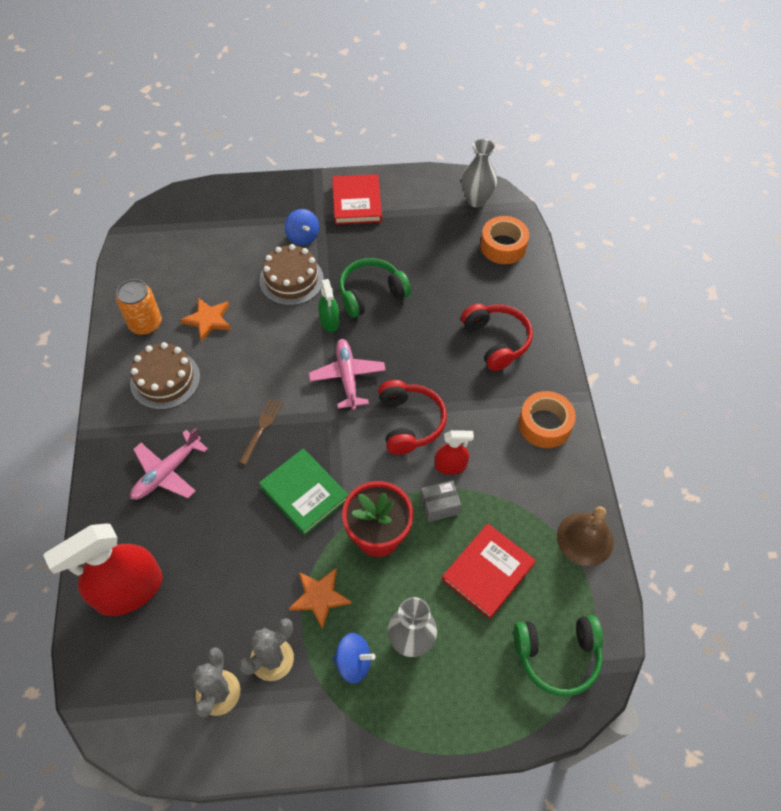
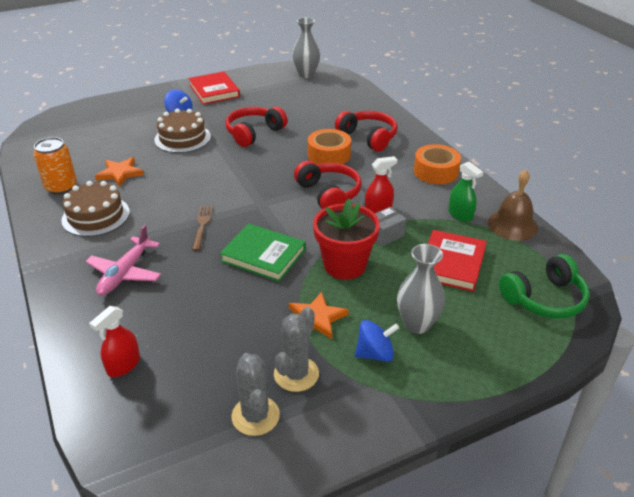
camera: 20 degrees left, 20 degrees down
(129, 590) = (123, 365): red spray bottle -> red spray bottle, size x0.50
(329, 321) = (227, 153): green spray bottle -> green spray bottle (460, 215)
(347, 377) = (261, 180): pink plane -> none
(371, 294) = (254, 133): green headphones -> red headphones
(503, 246) = (341, 92): orange tape -> orange tape (329, 155)

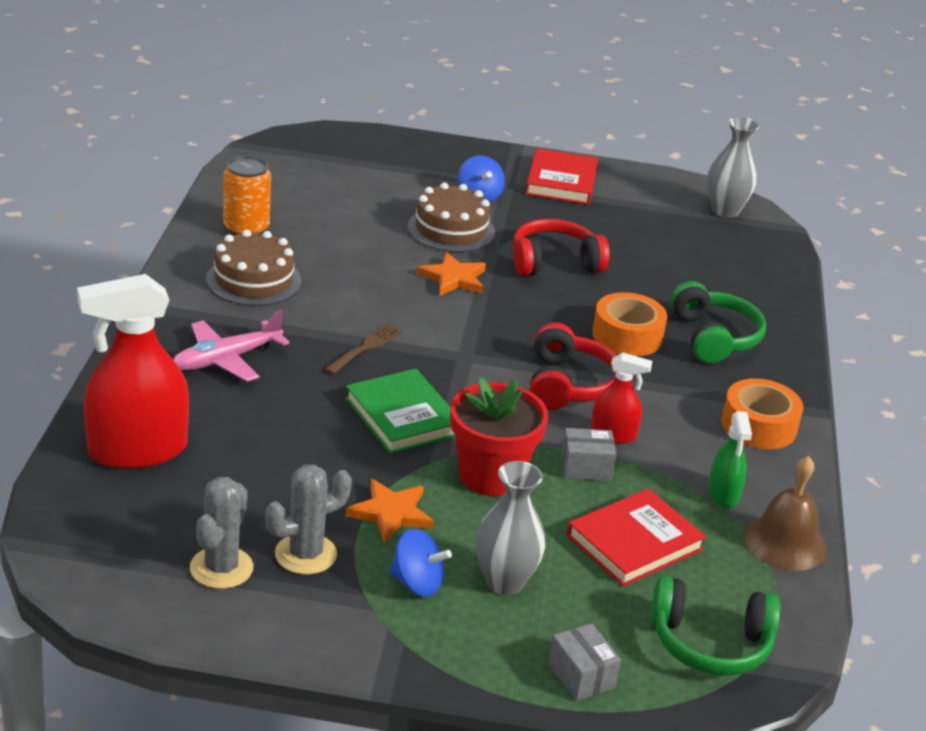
camera: 30 degrees right, 5 degrees down
(120, 173) = (329, 241): orange star -> orange star (453, 278)
(123, 365) = (137, 450): red spray bottle -> red spray bottle, size x1.99
(368, 137) = (714, 337): red headphones -> green headphones
(512, 357) = (581, 676): none -> grey box

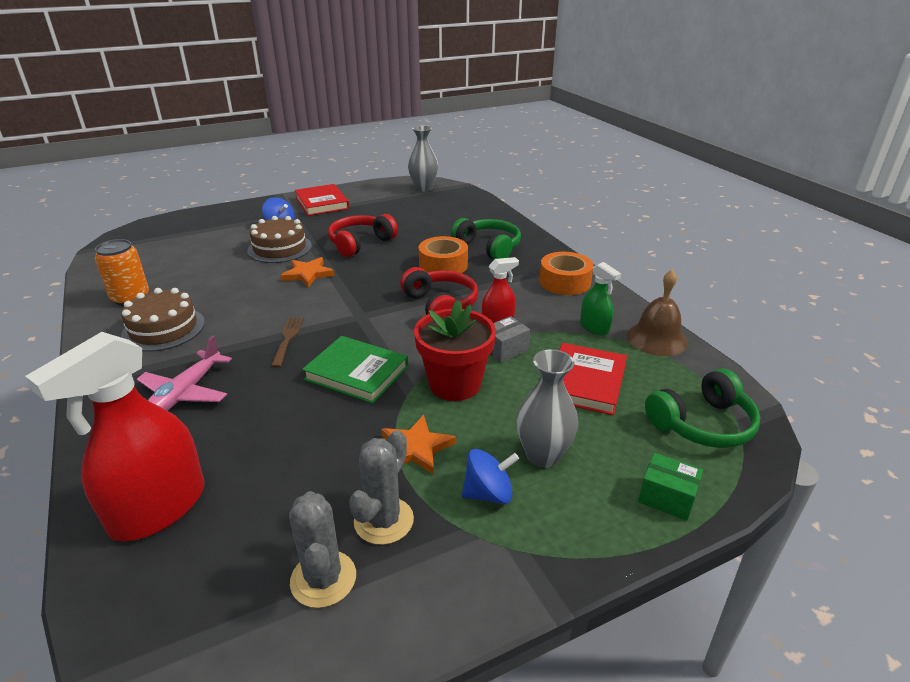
camera: 30 degrees left, 0 degrees up
(581, 676) = (666, 498): grey box -> green box

